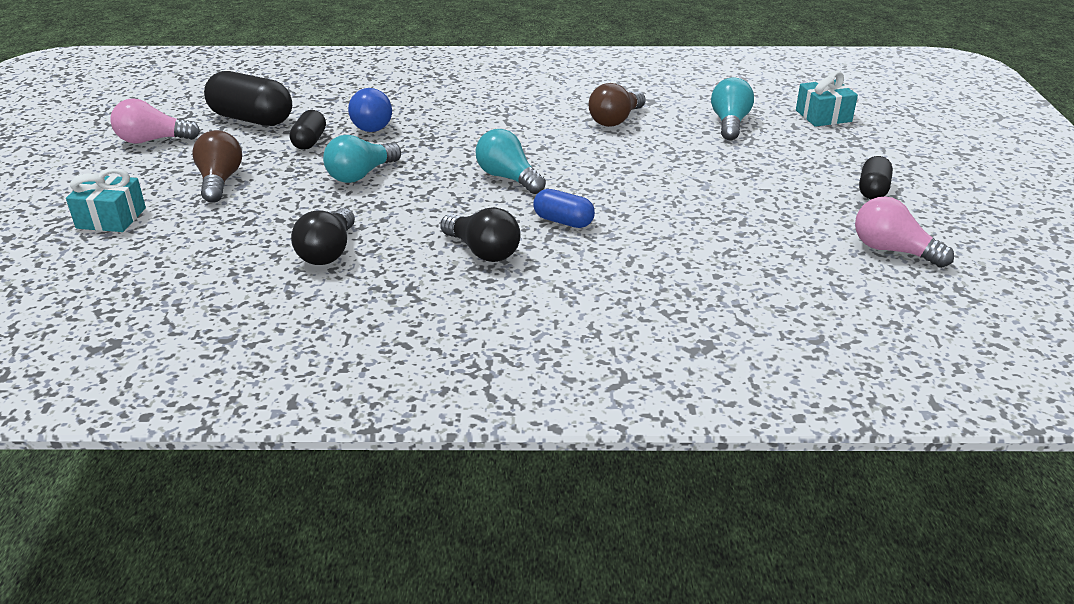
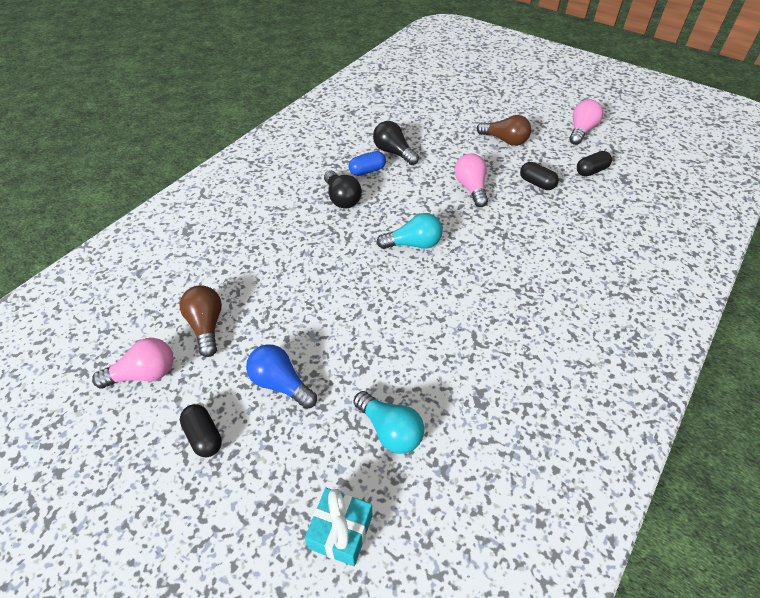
camera: 125 degrees right, 15 degrees up
(111, 218) = (489, 104): turquoise gift -> none
(252, 119) = (591, 171): black capsule -> black capsule, size x0.57
(361, 175) = (471, 188): turquoise light bulb -> pink light bulb
(374, 124) = (546, 218): blue light bulb -> blue light bulb (280, 384)
(483, 251) = (342, 198): black light bulb -> black light bulb turned 105 degrees counterclockwise
(563, 221) = (340, 241): blue capsule -> blue capsule (367, 171)
(615, 120) = (458, 351): brown light bulb -> brown light bulb (206, 326)

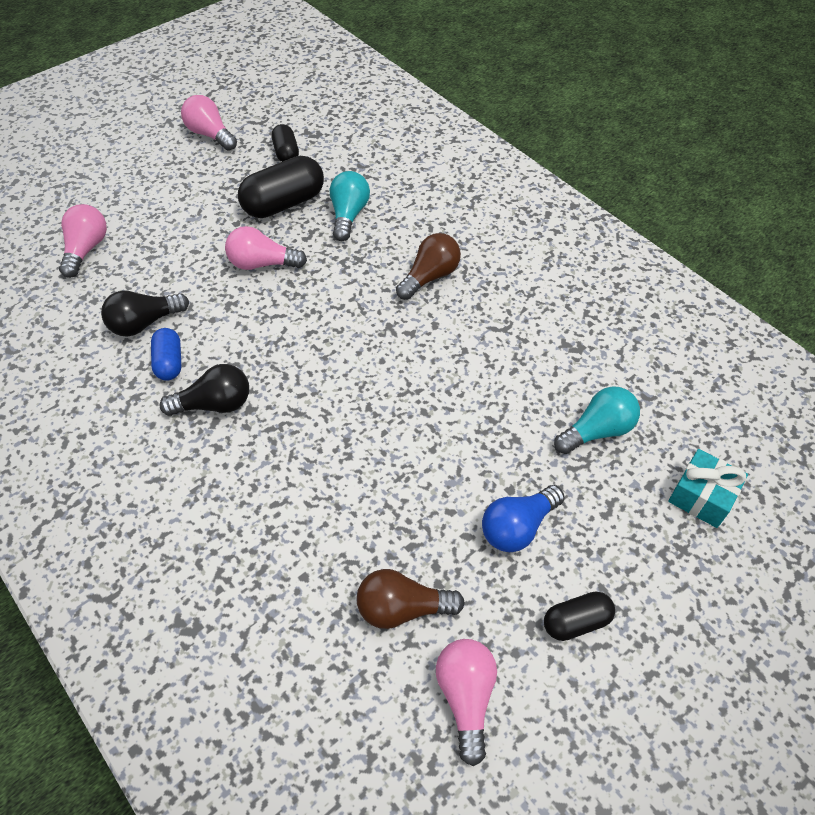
camera: 75 degrees left, 5 degrees up
(413, 244) = (338, 346): turquoise light bulb -> turquoise light bulb (348, 215)
(441, 113) = (86, 249): none -> pink light bulb
(505, 140) = (187, 205): brown light bulb -> brown light bulb (430, 276)
(537, 183) = (284, 203): black capsule -> black capsule, size x1.77

